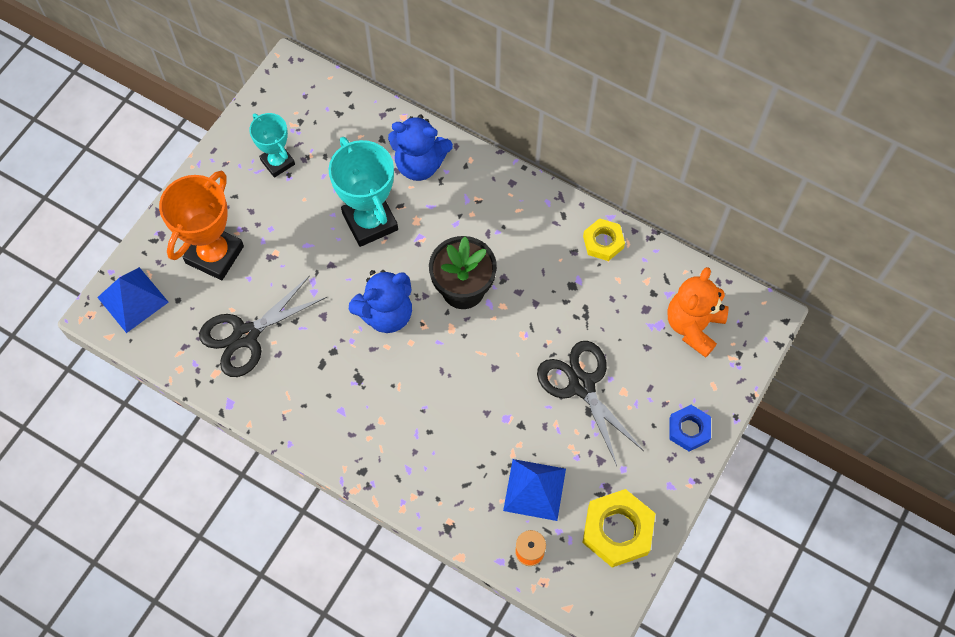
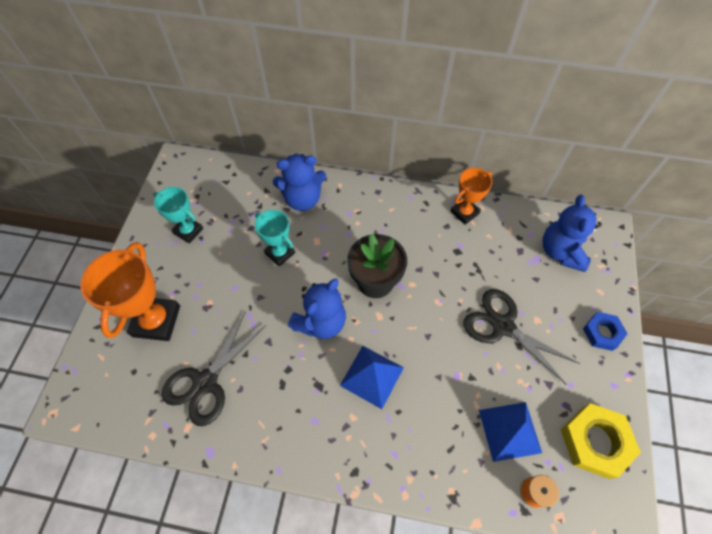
camera: 20 degrees left, 5 degrees down
(133, 299) = (91, 385): blue pyramid -> blue pyramid (372, 376)
(370, 221) = (280, 253): turquoise trophy -> turquoise trophy, size x0.61
(603, 242) = (464, 212): yellow nut -> orange trophy
(693, 326) = (561, 251): orange teddy bear -> blue teddy bear

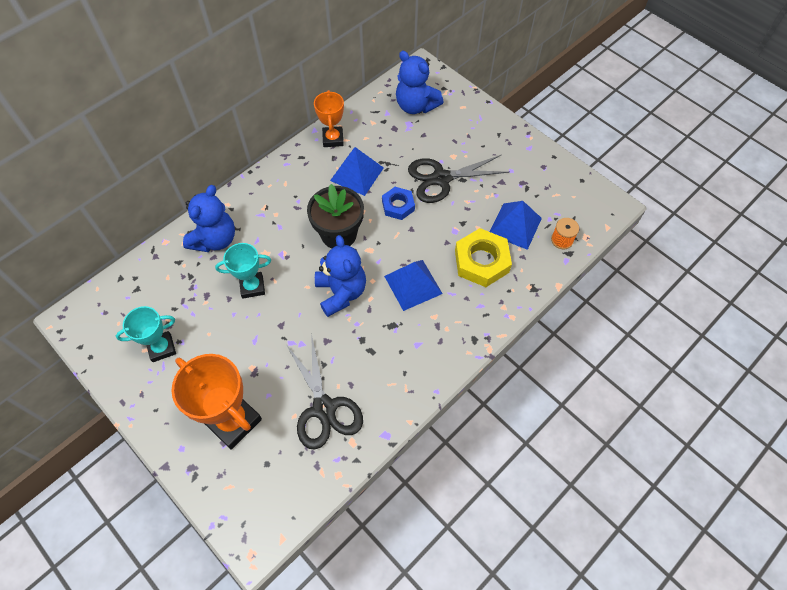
camera: 55 degrees left, 0 degrees up
(446, 254) = (357, 174): none -> blue pyramid
(595, 442) = (555, 184): yellow nut -> yellow nut (481, 261)
(602, 333) = (491, 127): blue nut -> blue nut (398, 206)

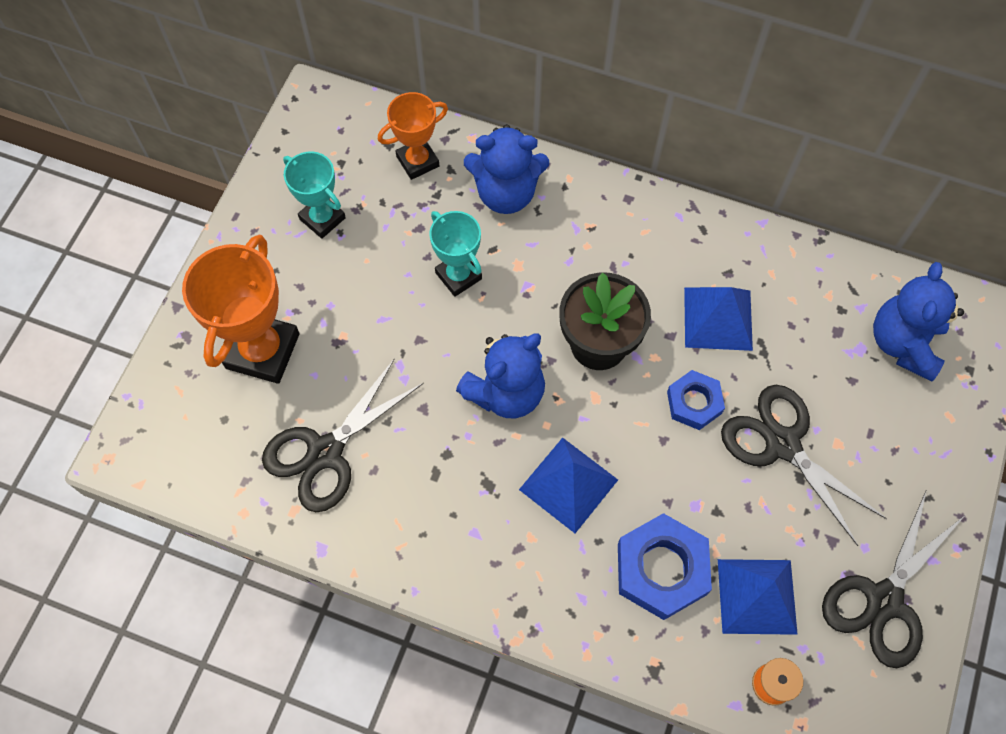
camera: 65 degrees right, 5 degrees up
(333, 139) = (761, 255): orange trophy -> orange trophy (417, 161)
(481, 261) = (661, 569): yellow nut -> blue nut
(540, 175) = (884, 600): none -> black scissors

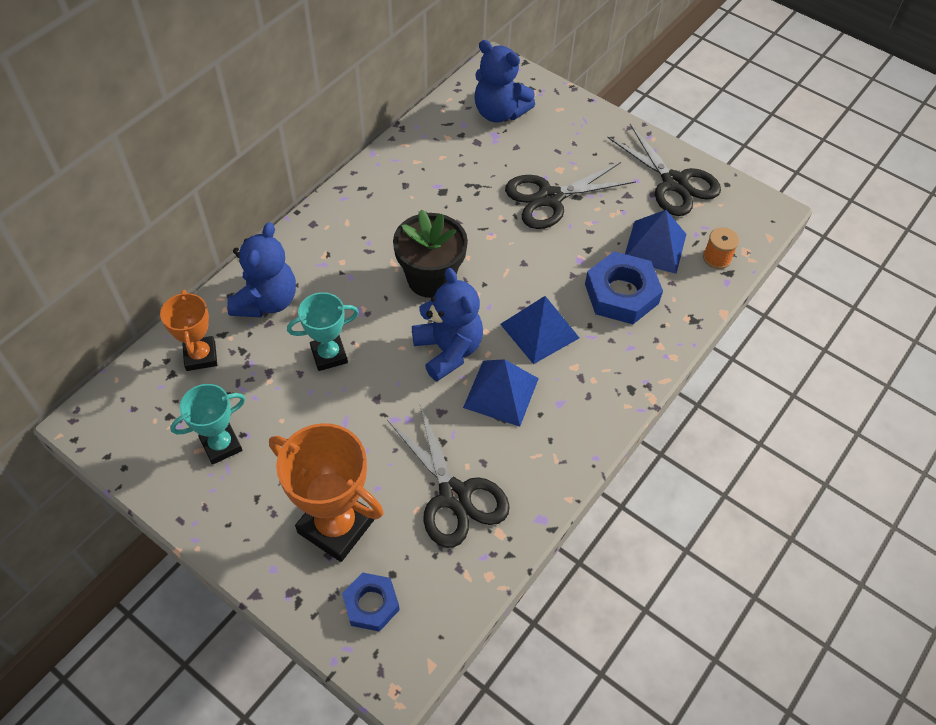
camera: 75 degrees left, 10 degrees down
(694, 402) = (501, 236): blue nut -> blue nut (371, 604)
(718, 318) = (439, 202): blue pyramid -> blue pyramid (501, 392)

